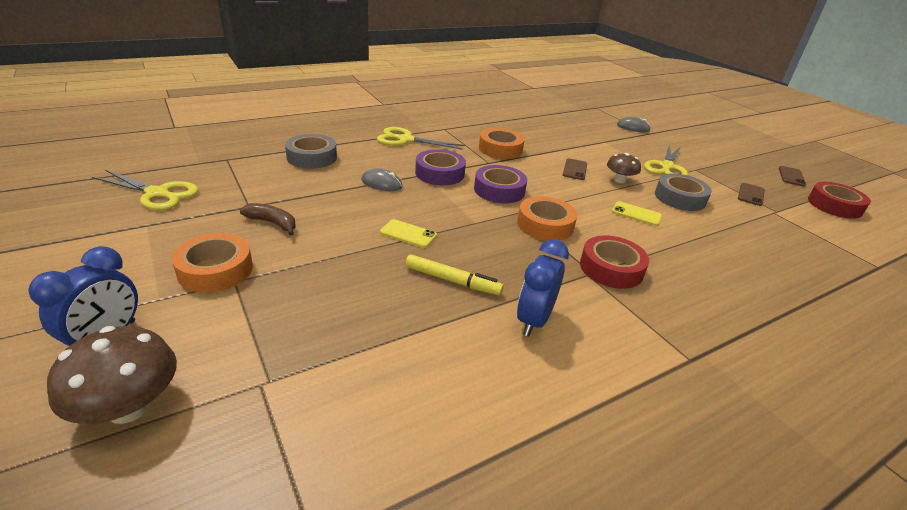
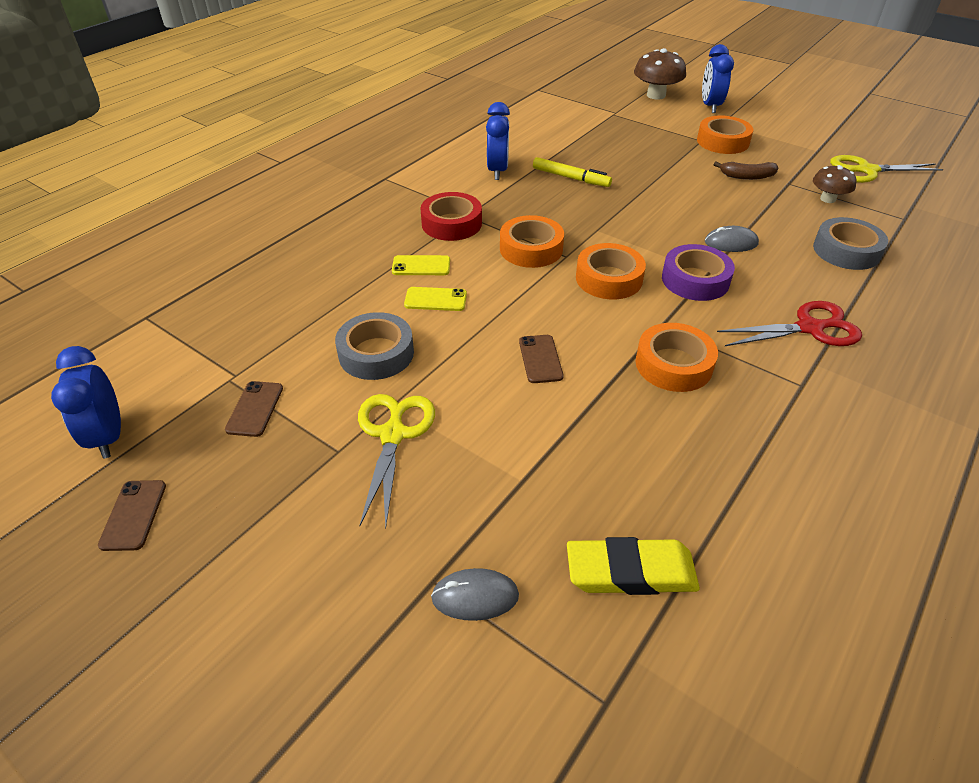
camera: 160 degrees right, 10 degrees up
(406, 140) = (809, 328): yellow scissors -> red scissors
(408, 234) = (640, 200): yellow phone -> yellow phone (421, 266)
(452, 281) = (571, 178): yellow marker -> yellow marker turned 150 degrees counterclockwise
(499, 190) = (609, 278): purple tape -> orange tape
(572, 118) = (630, 572): none -> yellow eraser
(619, 180) = (468, 360): brown mushroom -> brown mushroom (828, 199)
(834, 205) = (108, 436): red tape -> blue clock

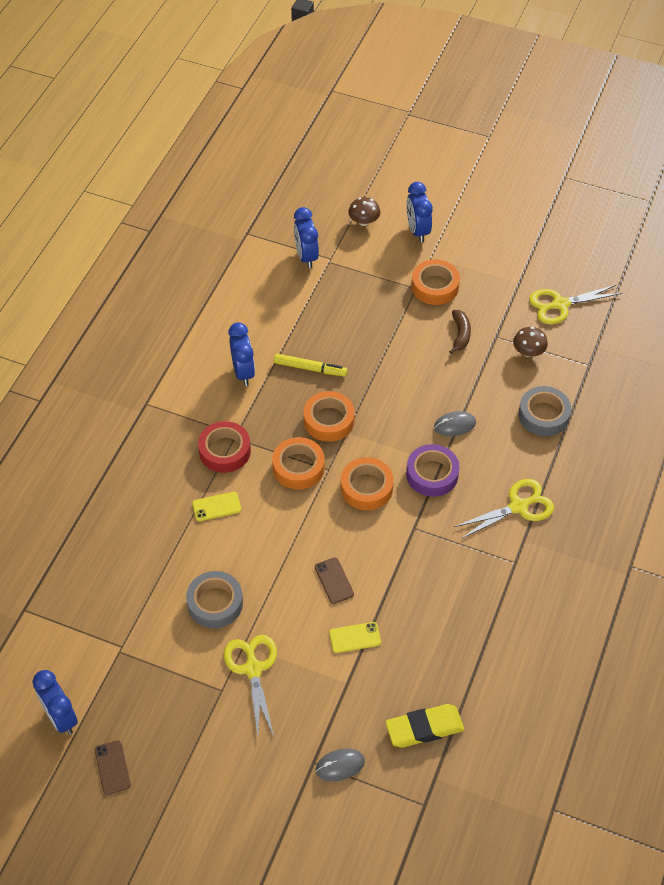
camera: 15 degrees left, 10 degrees up
(255, 409) = (150, 671): brown phone -> none
(435, 299) = (240, 540): yellow phone -> yellow phone (355, 637)
(591, 108) = (306, 256): none -> blue clock
(656, 95) = (364, 221): brown mushroom -> brown mushroom, size x0.63
(673, 364) = (427, 564): orange tape -> orange tape (329, 420)
(747, 176) = (460, 334): brown banana -> brown banana turned 75 degrees counterclockwise
(809, 328) = (518, 506): red scissors -> yellow scissors

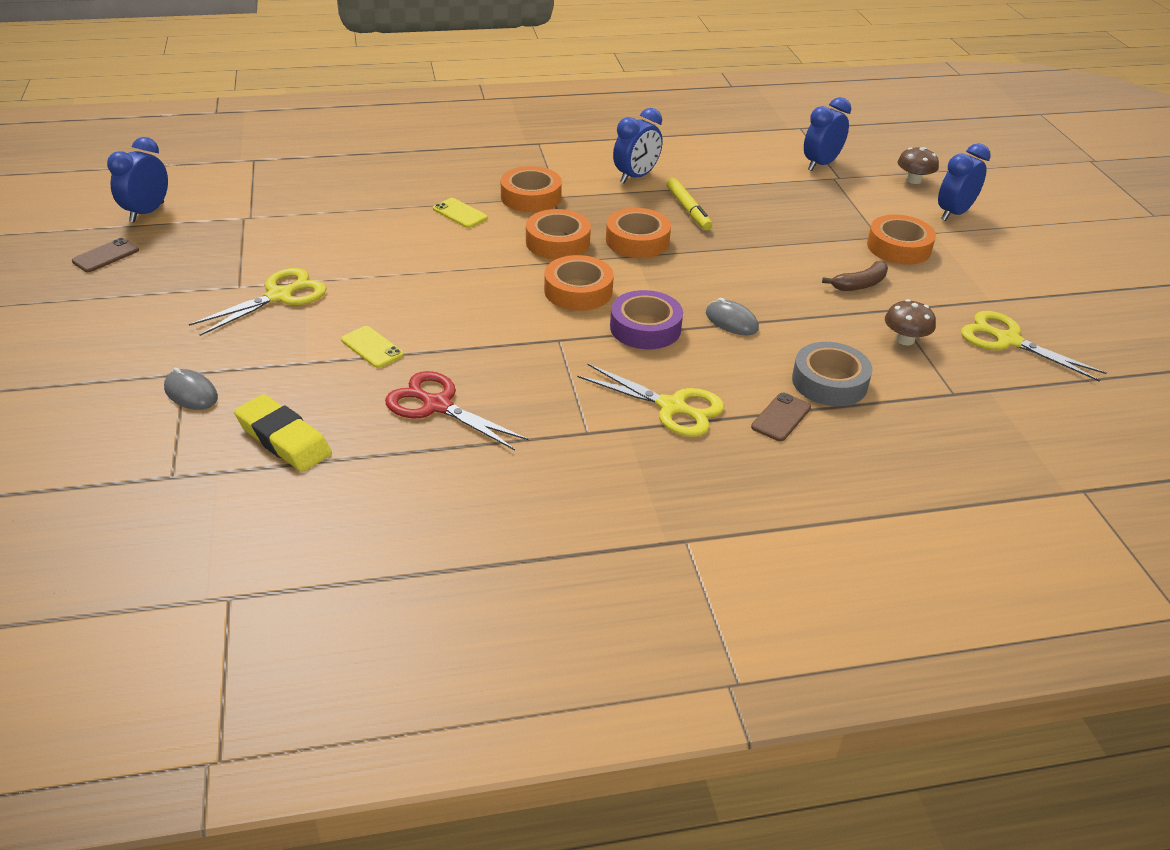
camera: 55 degrees right, 15 degrees down
(215, 603) = (343, 249): grey tape -> none
(225, 451) = (531, 197): red tape -> orange tape
(334, 580) = (435, 309): brown phone -> brown phone (781, 417)
(441, 628) = (437, 405): none -> red scissors

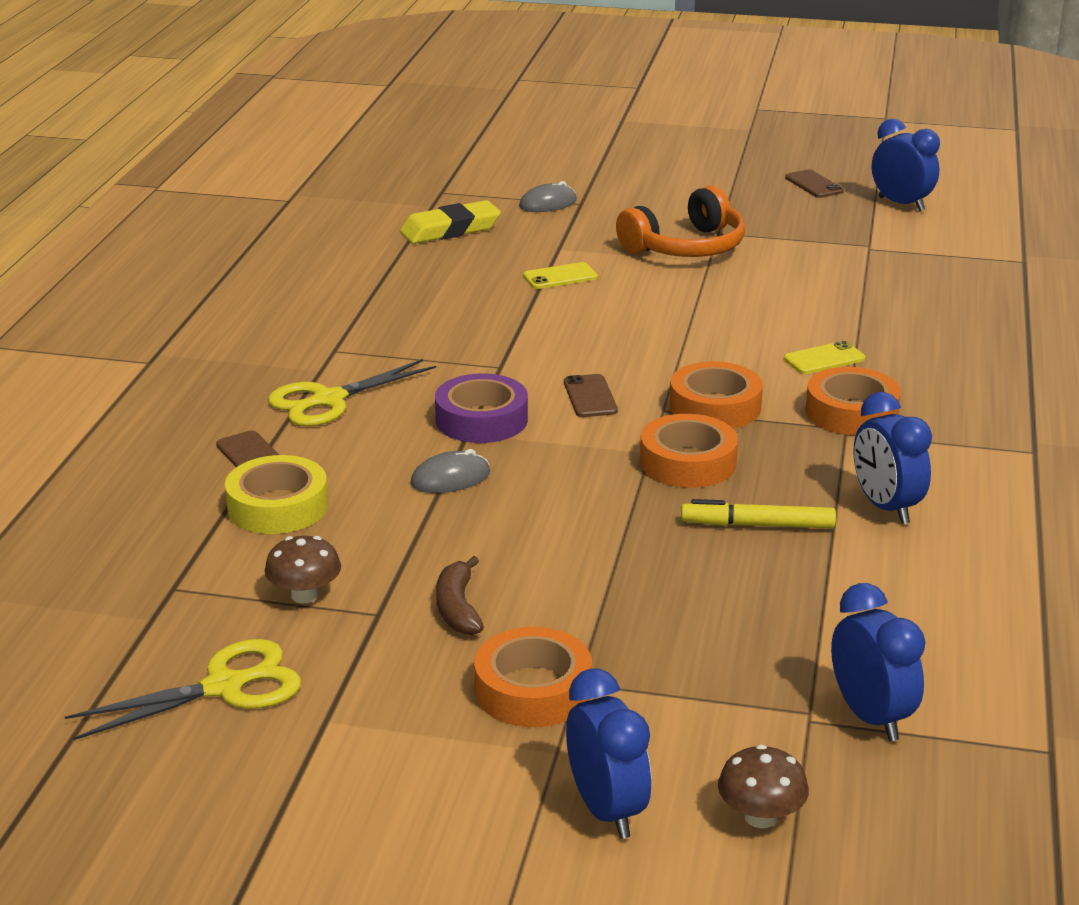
camera: 115 degrees right, 10 degrees down
(279, 296) = (686, 247): yellow scissors -> orange headphones
(437, 405) = (440, 292): red scissors -> none
(578, 291) = (590, 397): orange tape -> brown phone
(829, 382) = (278, 506): grey tape -> yellow tape

